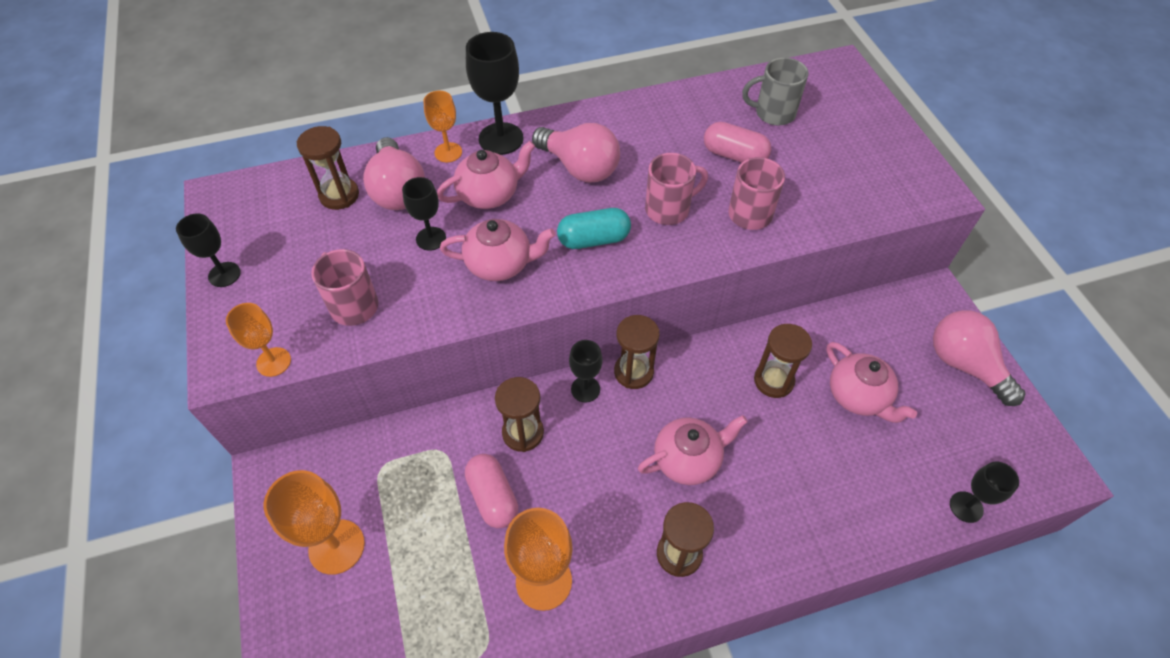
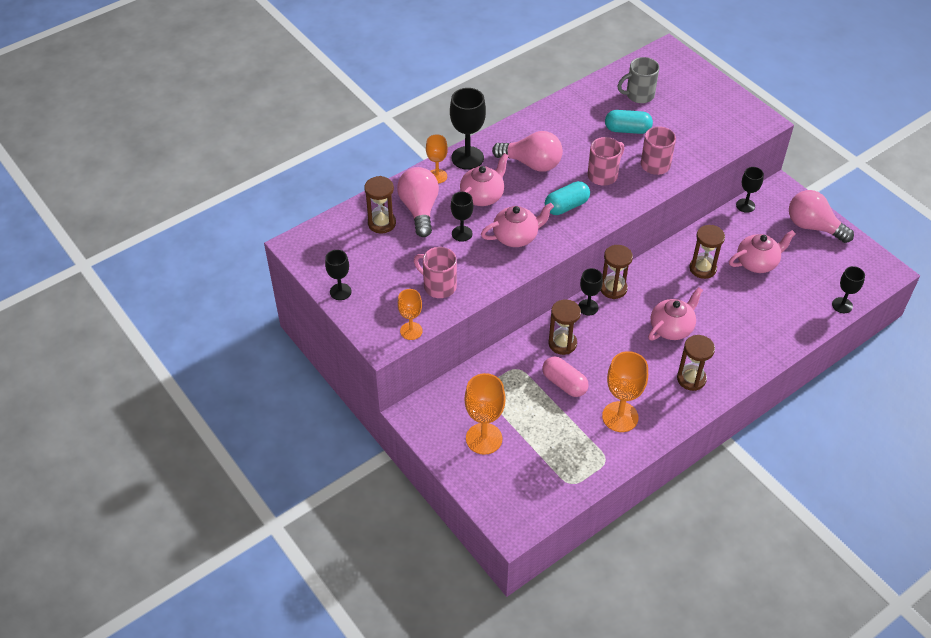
camera: 20 degrees left, 5 degrees down
(398, 190) = (419, 209): pink light bulb -> pink light bulb turned 150 degrees counterclockwise
(734, 155) = (627, 130): pink capsule -> turquoise capsule
(858, 396) = (757, 263): pink teapot -> pink teapot turned 60 degrees counterclockwise
(875, 305) = (745, 205): none -> black goblet

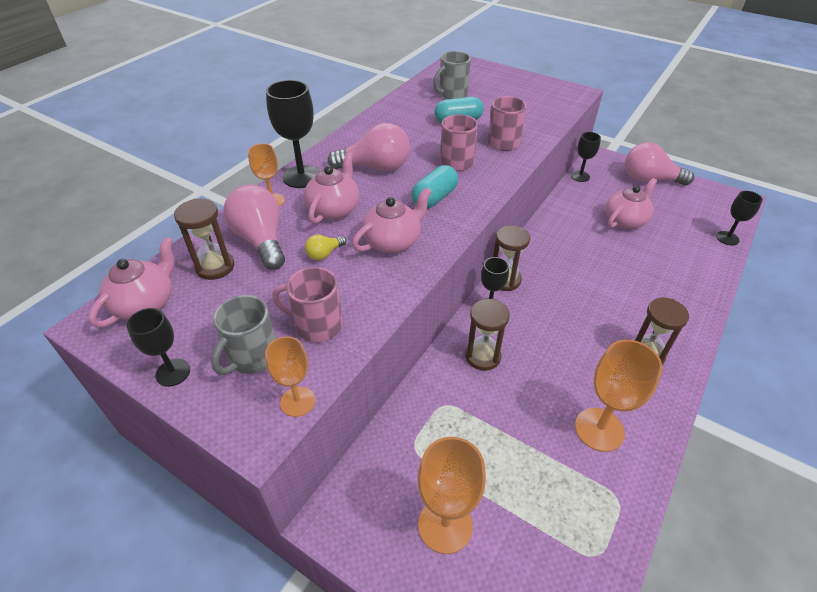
camera: 20 degrees left, 5 degrees down
(391, 295) = (252, 357): none -> grey mug
(462, 233) = (324, 254): black goblet -> yellow light bulb
(564, 383) = (510, 406): pink capsule -> none
(672, 328) = (589, 304): pink teapot -> pink teapot (145, 303)
(702, 268) = (580, 238): brown hourglass -> none

